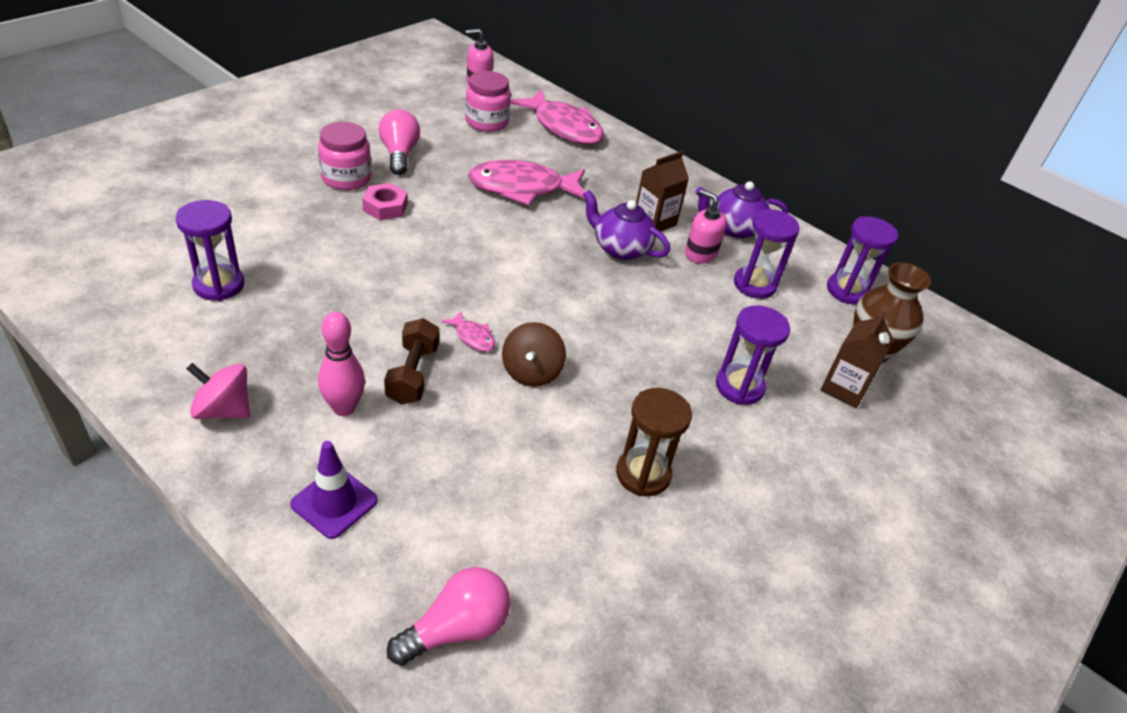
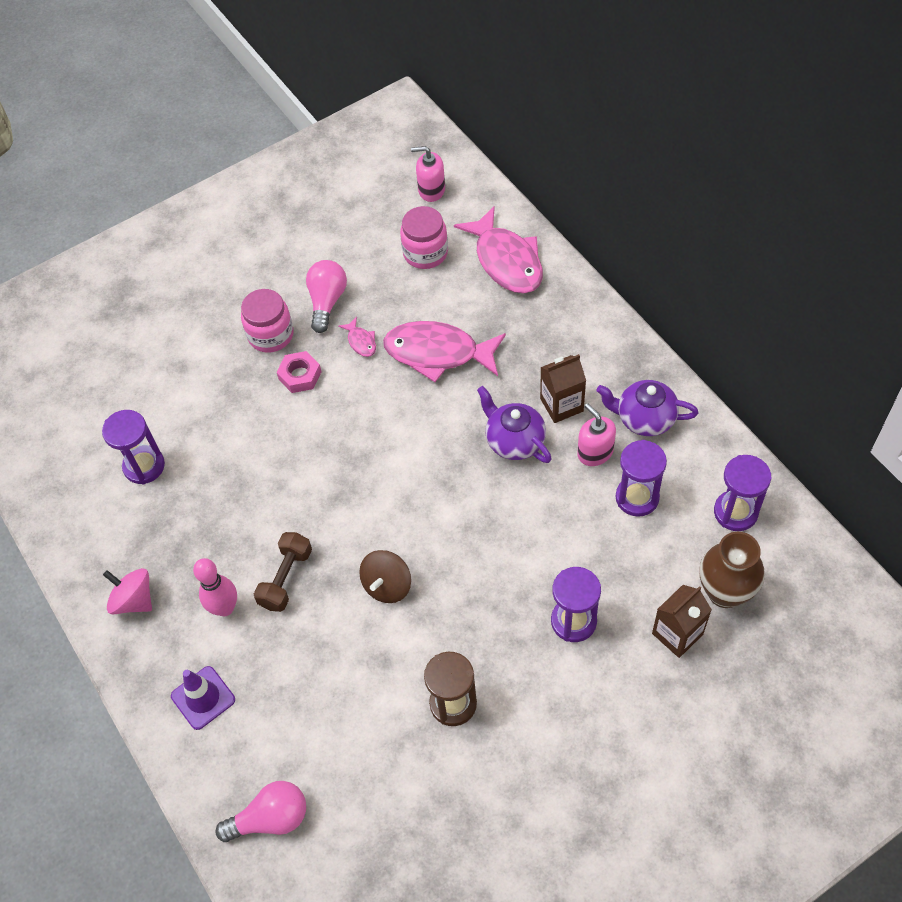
camera: 25 degrees right, 15 degrees up
(473, 337) = (345, 541): pink fish -> pink fish (361, 341)

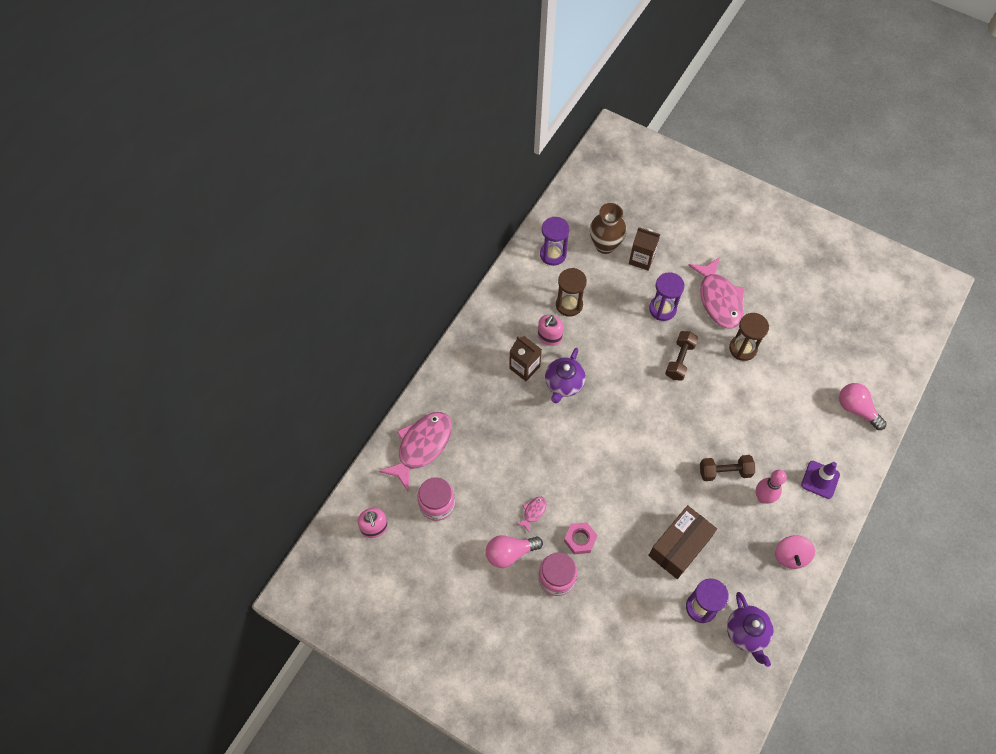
camera: 120 degrees left, 5 degrees up
(226, 477) = (679, 546): none -> brown box
(387, 585) = (696, 412): brown spinning top -> none
(438, 353) = (519, 457): pink fish -> pink fish (719, 299)
(478, 603) = (679, 360): none -> brown dumbbell
(637, 497) = (569, 305): purple hourglass -> brown hourglass
(644, 418) = (512, 319): purple teapot -> purple teapot (747, 633)

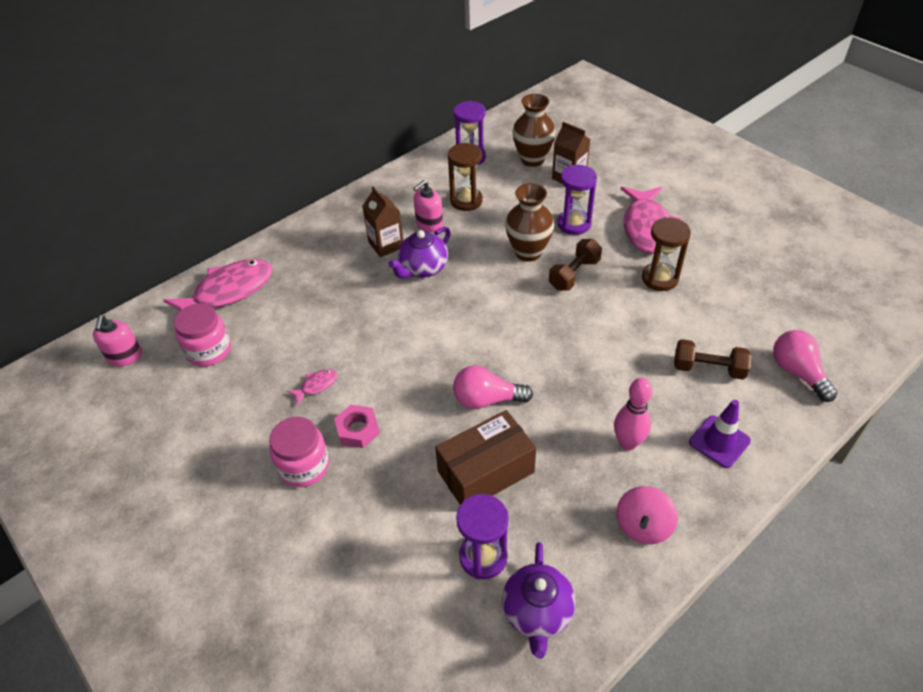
camera: 20 degrees right, 15 degrees down
(510, 553) = (262, 422): pink light bulb -> pink light bulb (487, 399)
(638, 347) = (528, 252): none -> brown vase
(725, 472) = (585, 401): brown dumbbell -> brown dumbbell (708, 369)

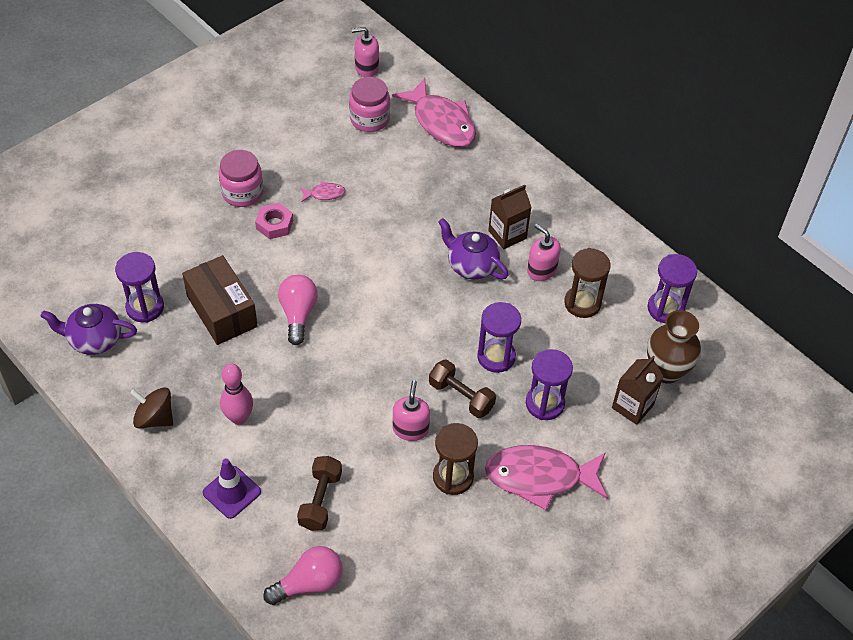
camera: 85 degrees right, 5 degrees up
(316, 385) = (324, 194): pink fish -> pink fish turned 60 degrees counterclockwise
(528, 252) = (496, 357): brown vase -> purple hourglass
(615, 307) = (410, 429): none -> pink soap dispenser
(643, 526) = (154, 418): pink spinning top -> brown spinning top

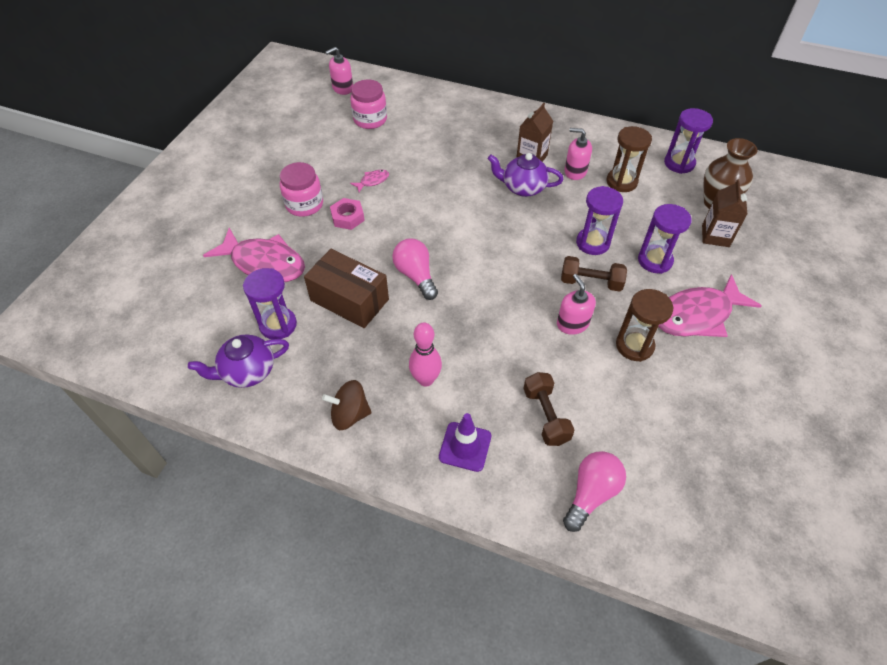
camera: 25 degrees left, 0 degrees up
(441, 122) = (425, 104): pink fish -> pink fish (264, 263)

